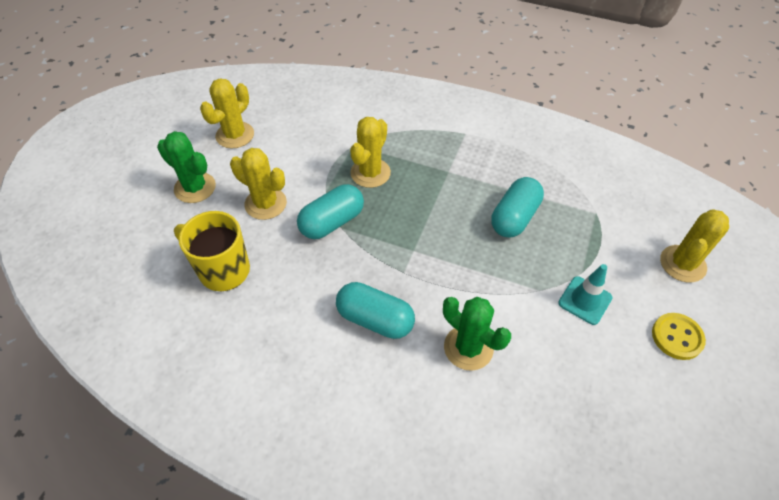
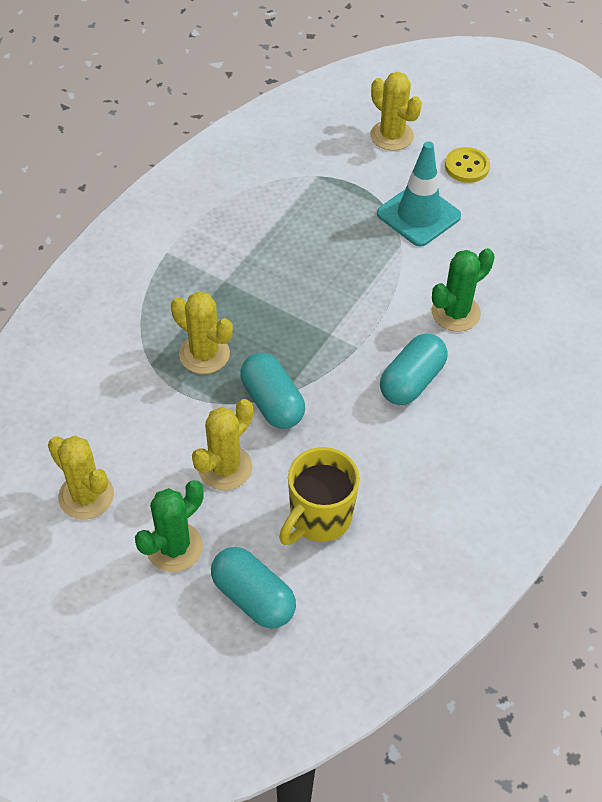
camera: 80 degrees left, 0 degrees up
(514, 217) = (306, 240): turquoise capsule -> turquoise capsule (253, 597)
(585, 300) = (418, 215): turquoise traffic cone -> turquoise traffic cone, size x1.55

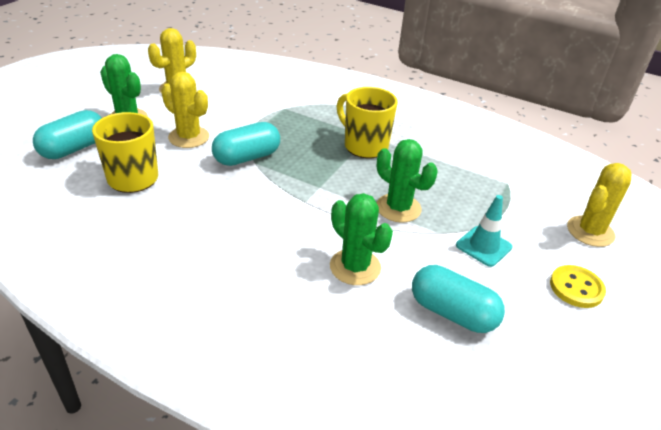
camera: 85 degrees right, 15 degrees down
(204, 354) = (294, 128): yellow cactus -> none
(246, 287) = (364, 146): none -> yellow mug
(364, 270) = (398, 208): none -> green cactus
(411, 381) = (267, 233): turquoise capsule -> turquoise capsule (452, 313)
(418, 215) = (483, 246): turquoise traffic cone -> turquoise traffic cone, size x0.64

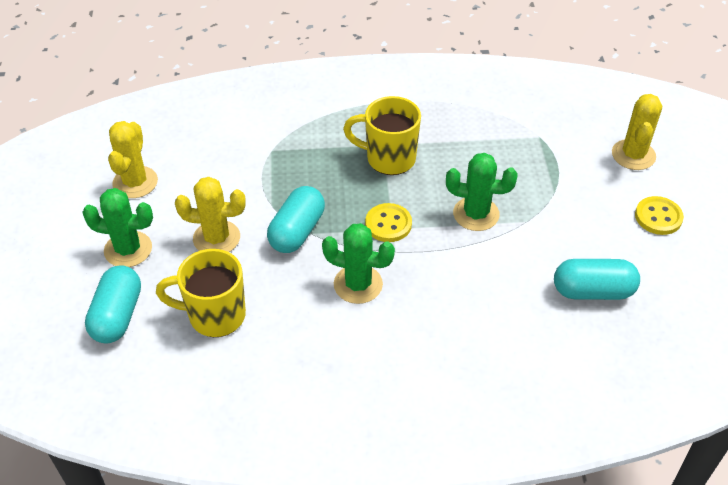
camera: 30 degrees left, 10 degrees up
(319, 183) = (388, 224): none -> yellow button
(355, 267) = (492, 293): green cactus -> green cactus (358, 284)
(483, 246) = (569, 215): turquoise traffic cone -> none

